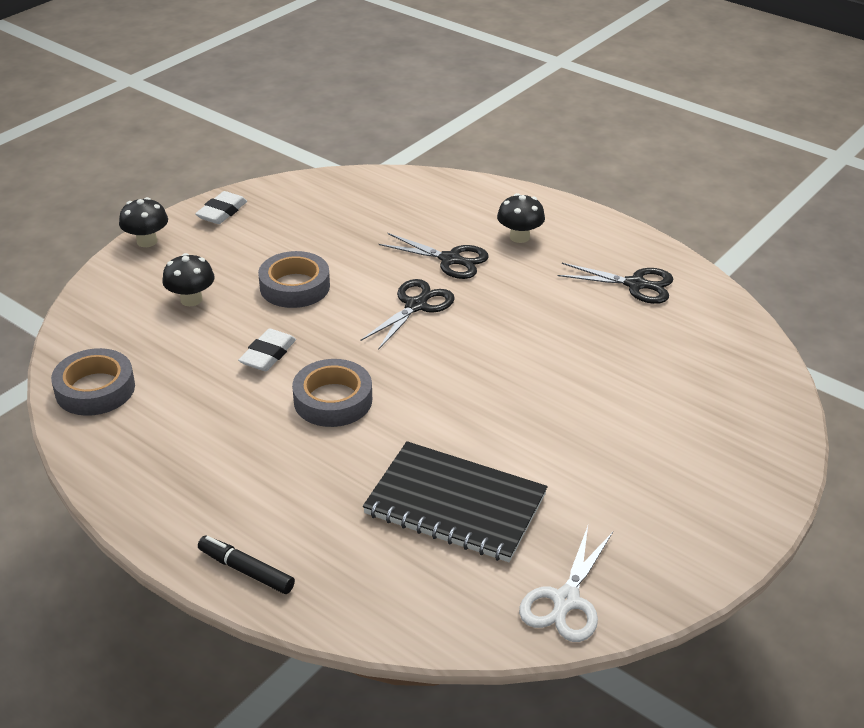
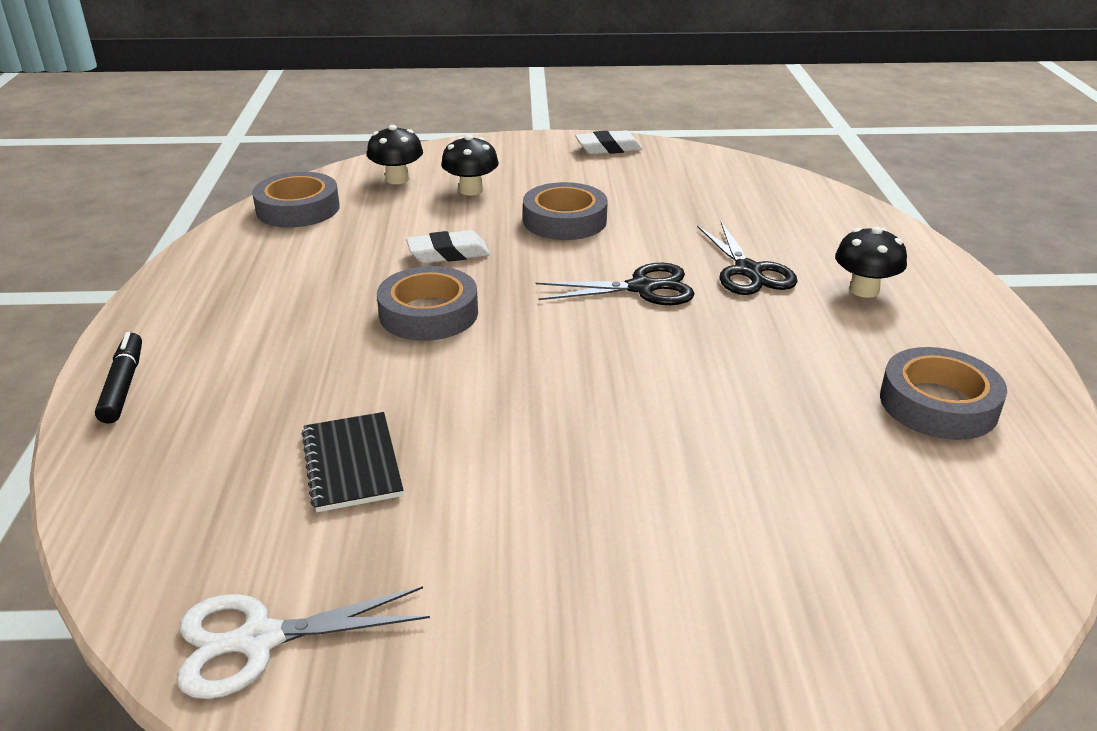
camera: 50 degrees right, 5 degrees down
(147, 241) = (516, 142): black mushroom -> black mushroom (397, 179)
(455, 504) = (352, 464): black notebook -> black notebook, size x0.57
(635, 284) = (938, 404): black scissors -> grey tape

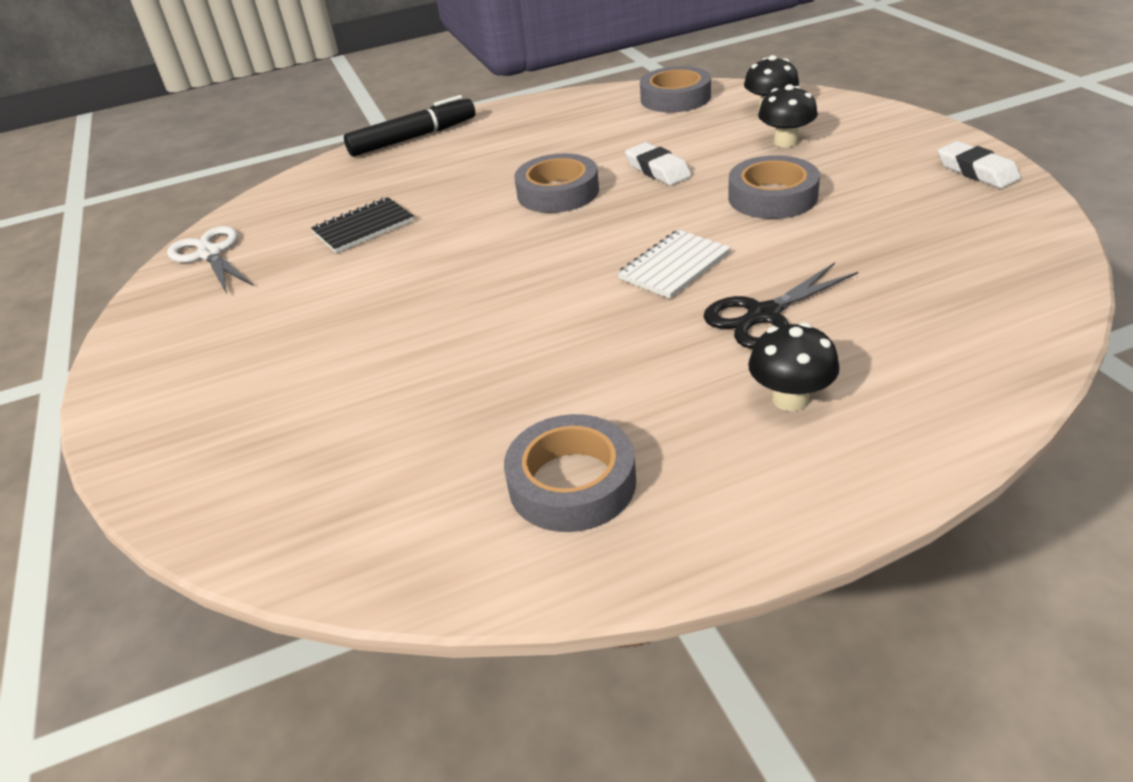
camera: 75 degrees right, 5 degrees up
(123, 385) = (413, 138): black marker -> black marker, size x1.57
(641, 288) = (674, 266): black scissors -> white notebook

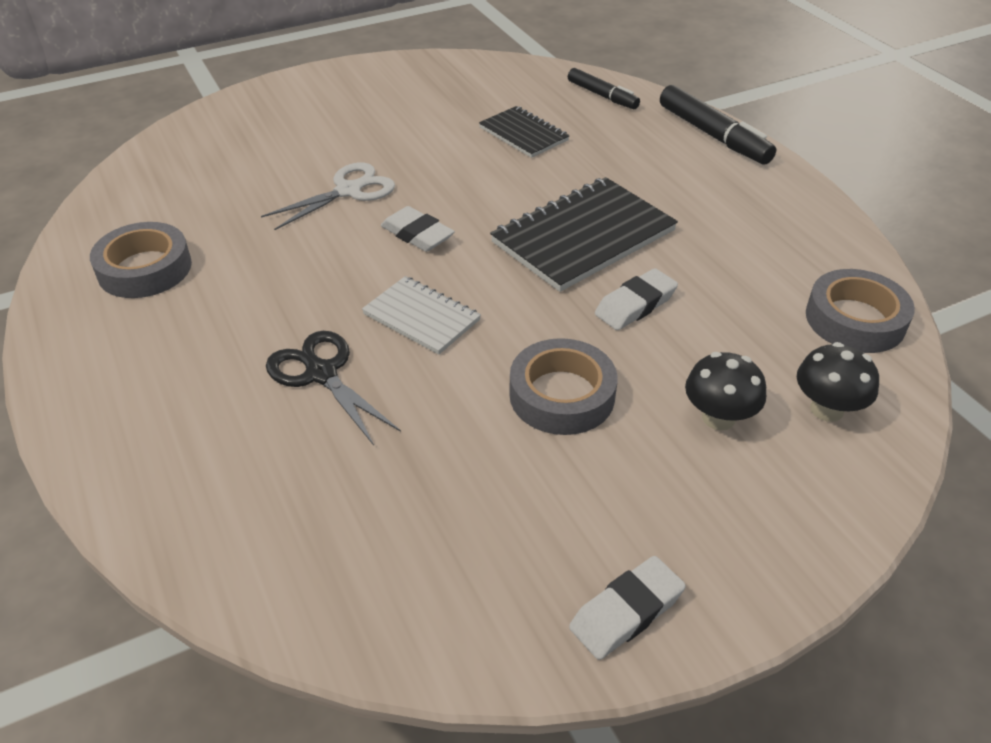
camera: 80 degrees right, 5 degrees up
(210, 254) = (488, 72): white scissors -> white scissors (348, 191)
(310, 187) = (602, 96): none -> black marker
(536, 278) = (417, 235): none -> white eraser
(558, 192) = (583, 237): grey tape -> black notebook
(790, 399) = (193, 382): black mushroom -> none

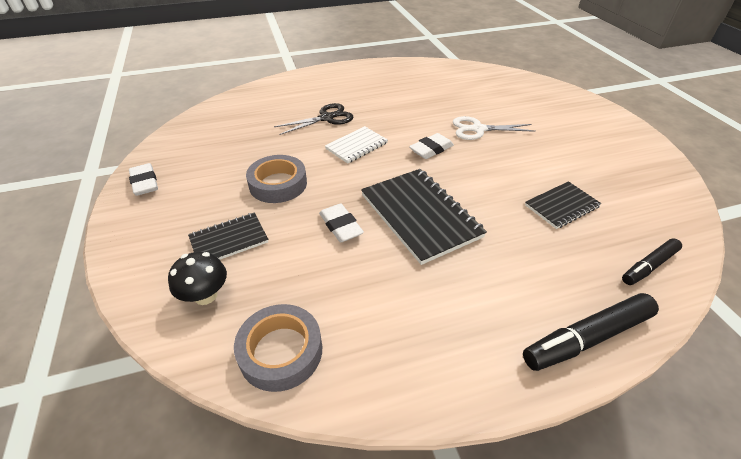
camera: 100 degrees right, 0 degrees up
(145, 269) = (414, 79): grey tape -> none
(348, 191) = (478, 129): white scissors -> white scissors turned 120 degrees clockwise
(718, 418) = (229, 240): black mushroom -> black notebook

